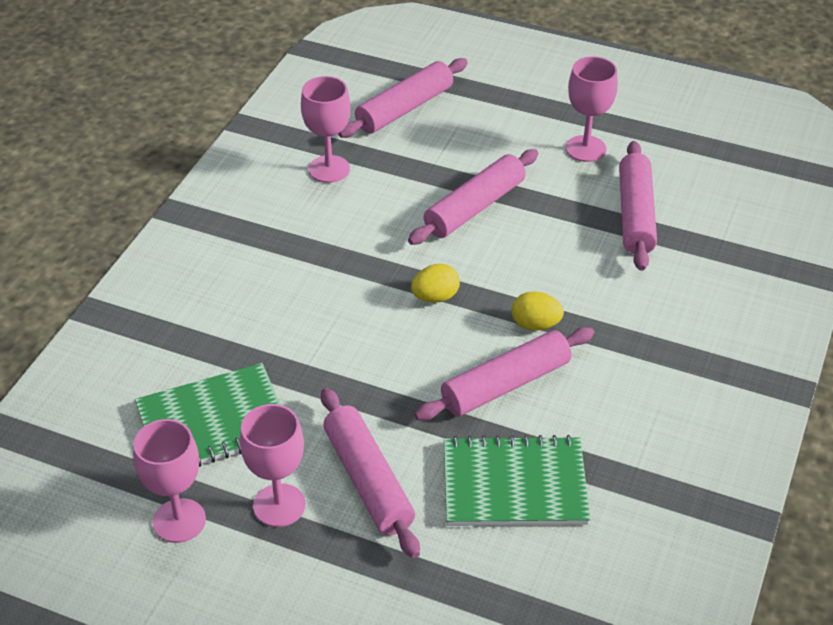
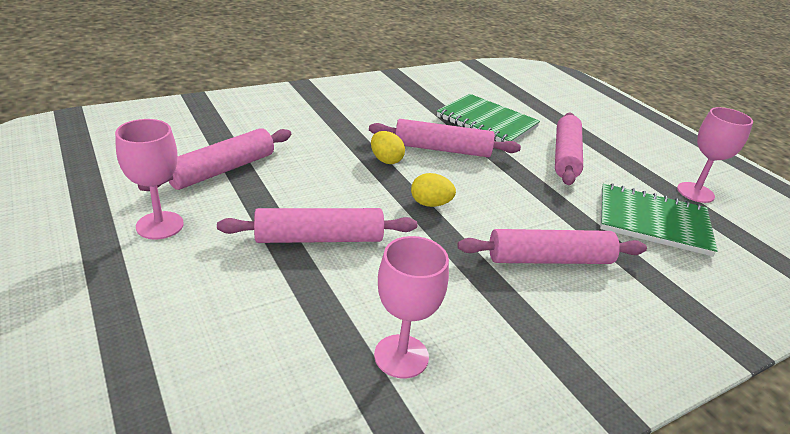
camera: 145 degrees left, 10 degrees down
(279, 505) = (627, 171): pink goblet -> none
(404, 108) = (230, 379): pink rolling pin -> pink rolling pin (549, 259)

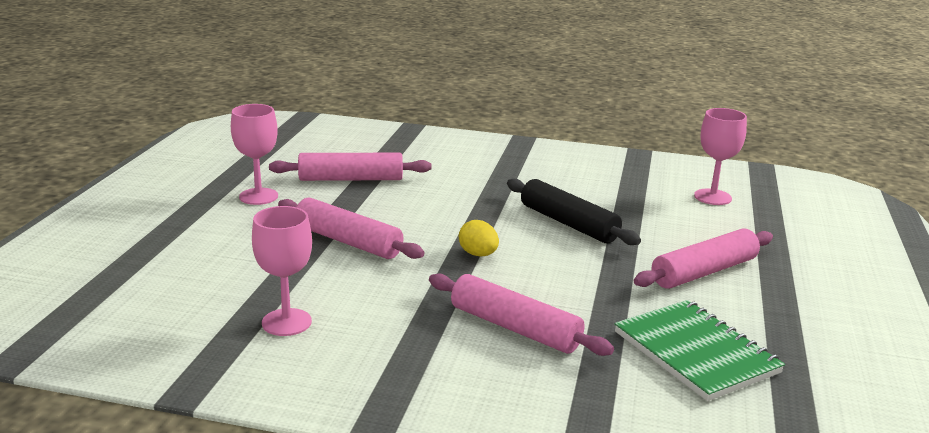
camera: 45 degrees right, 10 degrees down
(386, 160) = (496, 214): yellow egg -> none
(442, 149) = (568, 223): pink rolling pin -> black rolling pin
(486, 122) = (665, 218): green notebook -> none
(695, 192) = (819, 356): pink goblet -> pink goblet (712, 197)

